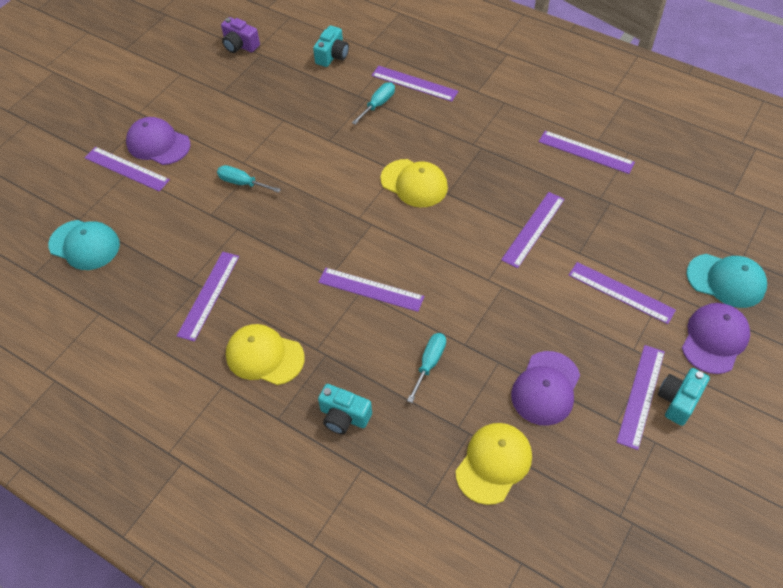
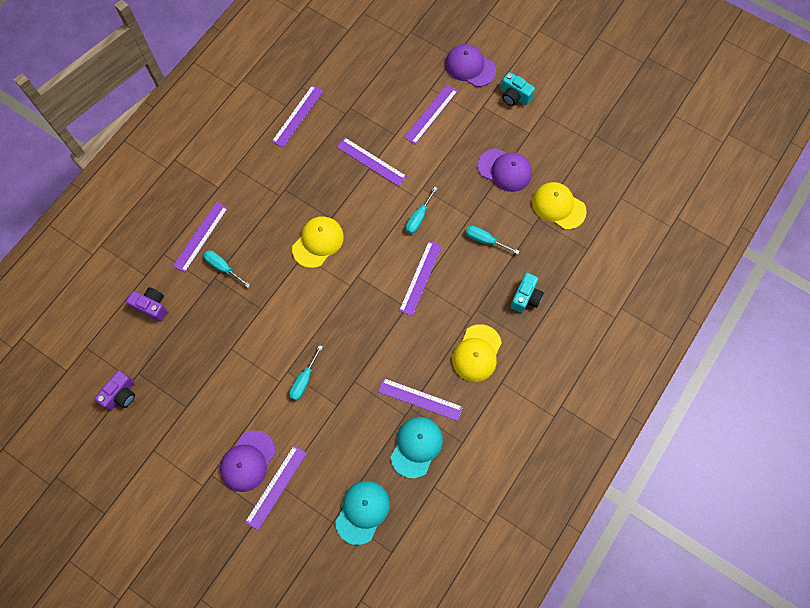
camera: 90 degrees left, 15 degrees up
(332, 56) = (152, 306): turquoise camera -> purple camera
(457, 284) = (418, 218): none -> turquoise screwdriver
(640, 395) = (510, 116): purple ruler -> none
(726, 280) = (424, 50): turquoise cap -> turquoise cap (416, 447)

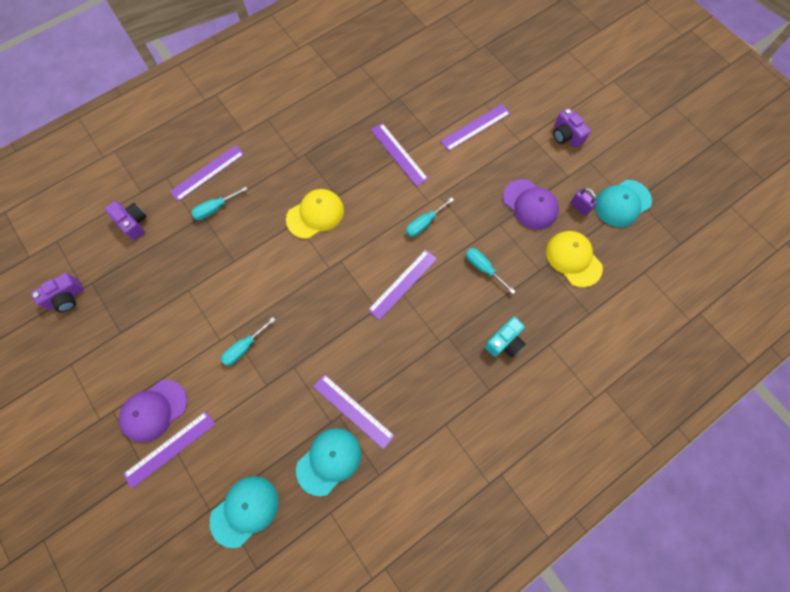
camera: 20 degrees right, 0 degrees up
(223, 267) = (215, 208): turquoise screwdriver -> turquoise screwdriver turned 90 degrees counterclockwise
(298, 116) = (346, 90): purple ruler -> none
(470, 67) = (531, 95): purple cap -> none
(477, 353) = (431, 383): yellow cap -> none
(514, 96) = (566, 136): turquoise camera -> purple camera
(548, 158) = (579, 207): none -> purple padlock
(583, 143) = (622, 203): none -> turquoise cap

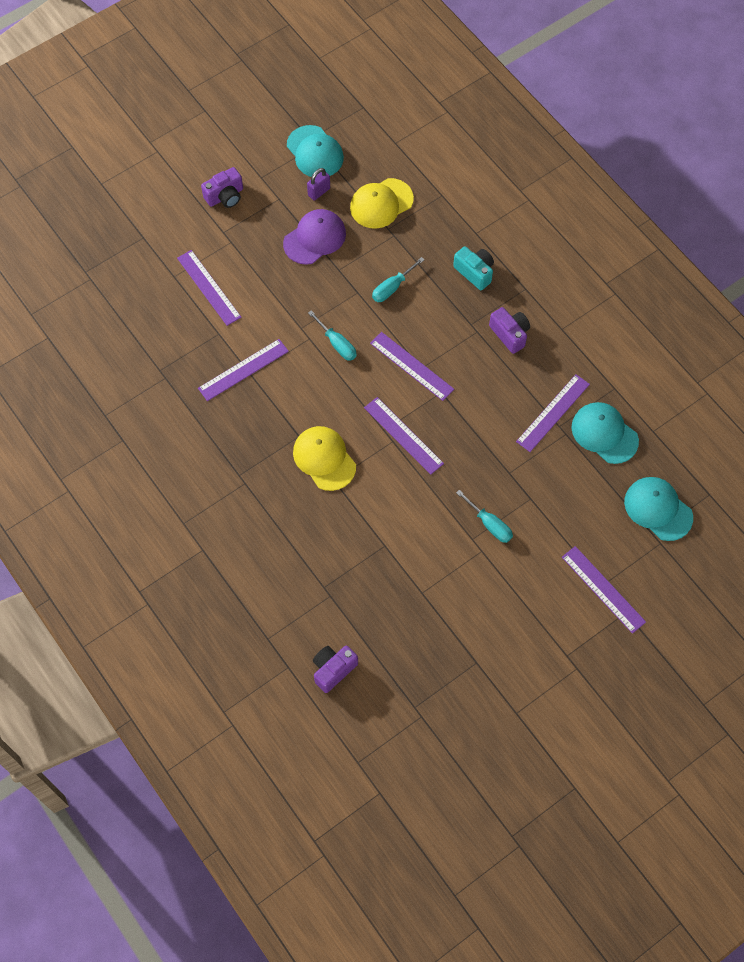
camera: 90 degrees left, 5 degrees down
(66, 298) = (434, 734): purple camera -> purple camera (510, 334)
(154, 410) = (564, 611): purple cap -> none
(207, 172) = (262, 588): purple ruler -> purple ruler (403, 435)
(215, 208) = (314, 573): turquoise screwdriver -> none

